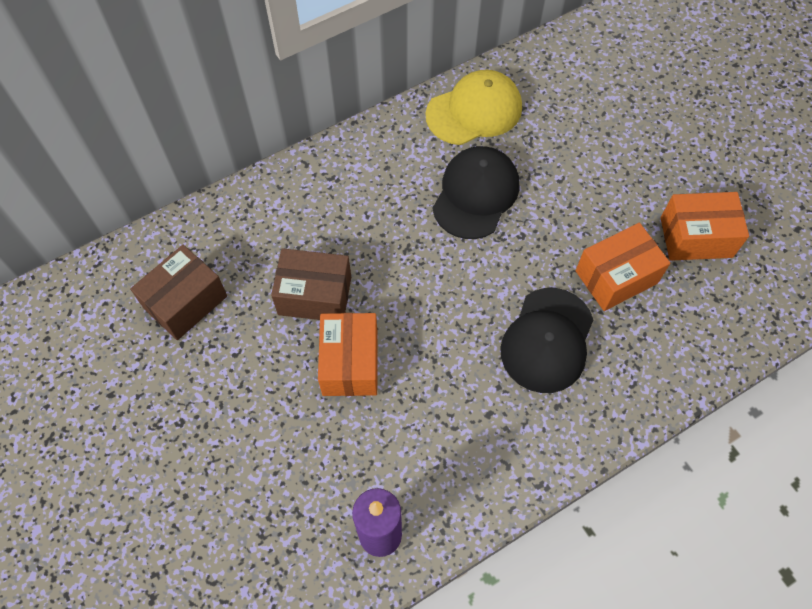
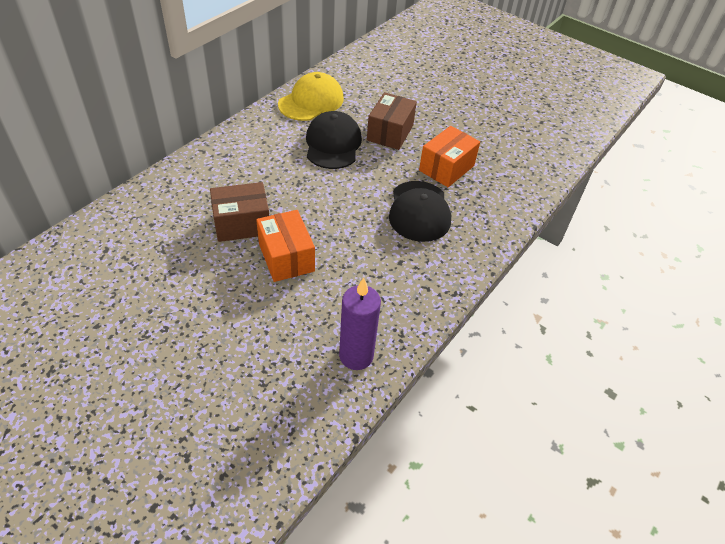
camera: 25 degrees left, 15 degrees down
(185, 302) = (139, 251): brown box -> brown box (390, 133)
(696, 237) = (485, 138): orange box -> none

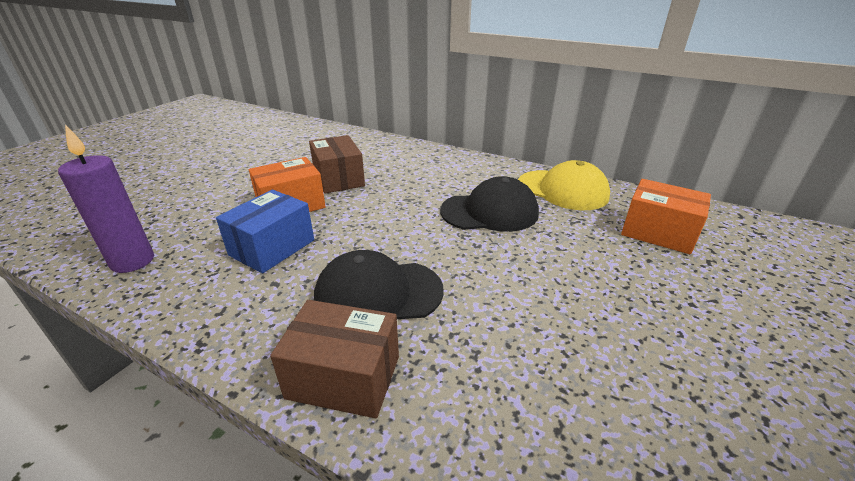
camera: 85 degrees right, 15 degrees down
(354, 266) = (272, 247): none -> blue box
(390, 133) = (546, 253): brown box -> brown box (344, 377)
(446, 168) = (494, 319): orange box -> orange box (658, 232)

